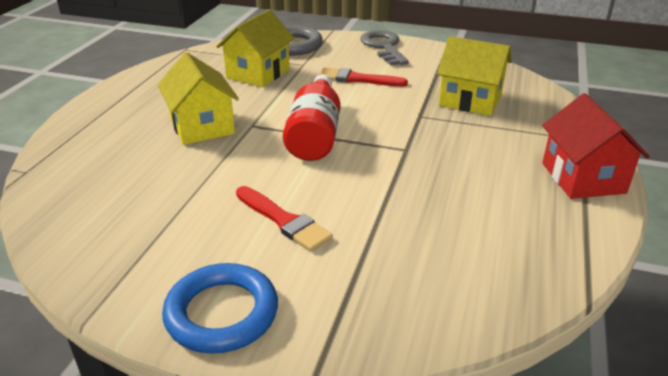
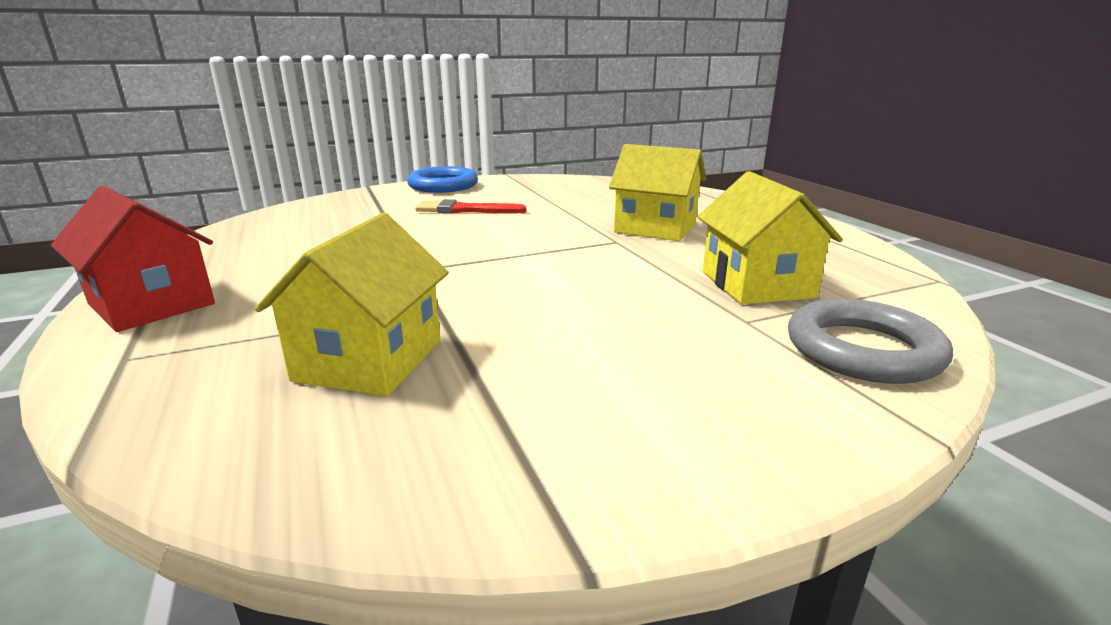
camera: 140 degrees right, 10 degrees down
(315, 134) = (538, 252): red bottle -> none
(357, 79) = (614, 327): red brush -> none
(383, 47) = (720, 435): grey key -> none
(470, 100) = (369, 360): yellow house -> yellow house turned 60 degrees counterclockwise

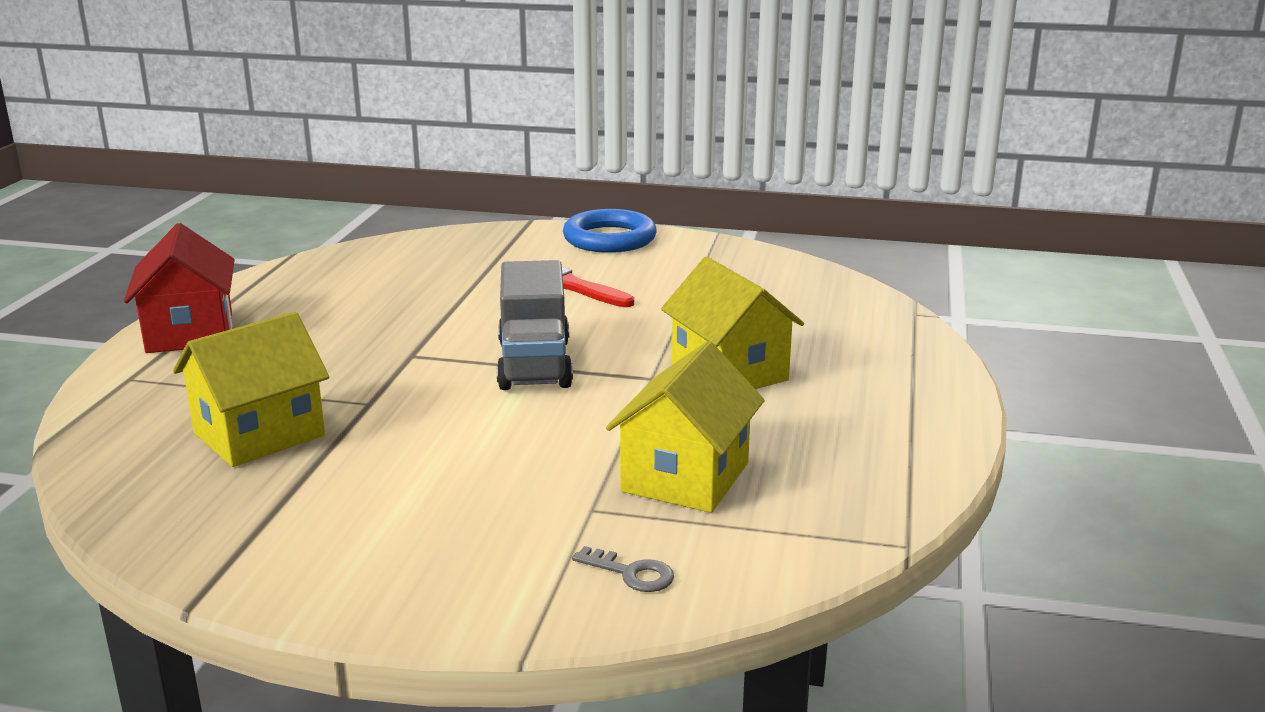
camera: 35 degrees right, 0 degrees up
(524, 252) = (534, 364): none -> grey truck
(863, 350) = (632, 573): grey ring -> grey key

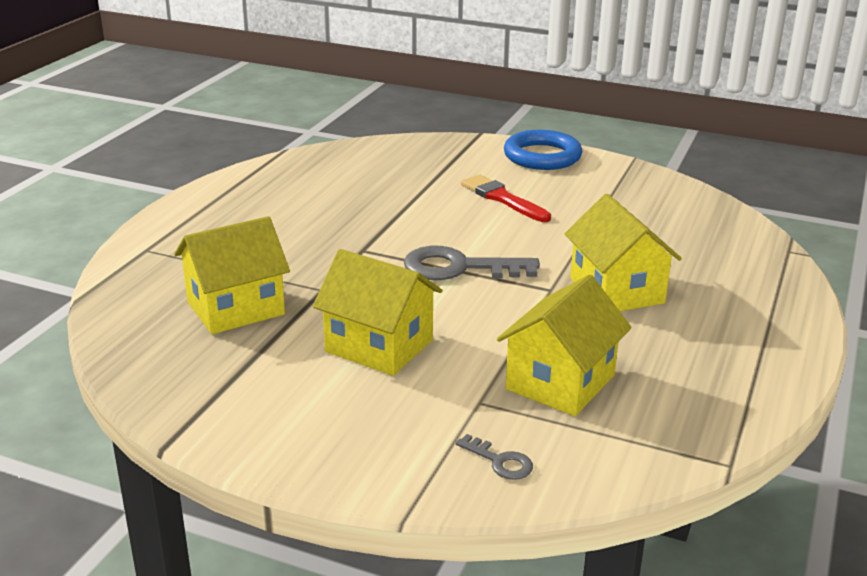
camera: 10 degrees right, 5 degrees up
(190, 333) = (197, 214): red house -> none
(453, 459) = (379, 346): none -> yellow house
(534, 364) = (458, 268): grey truck -> grey key

